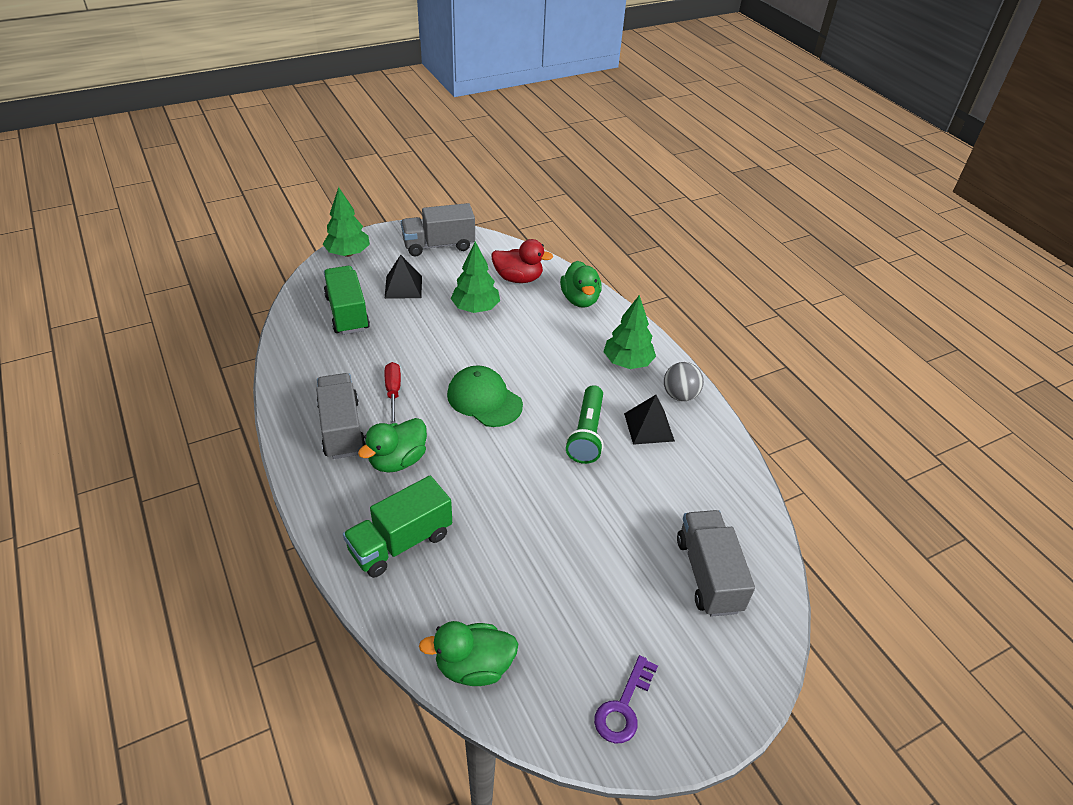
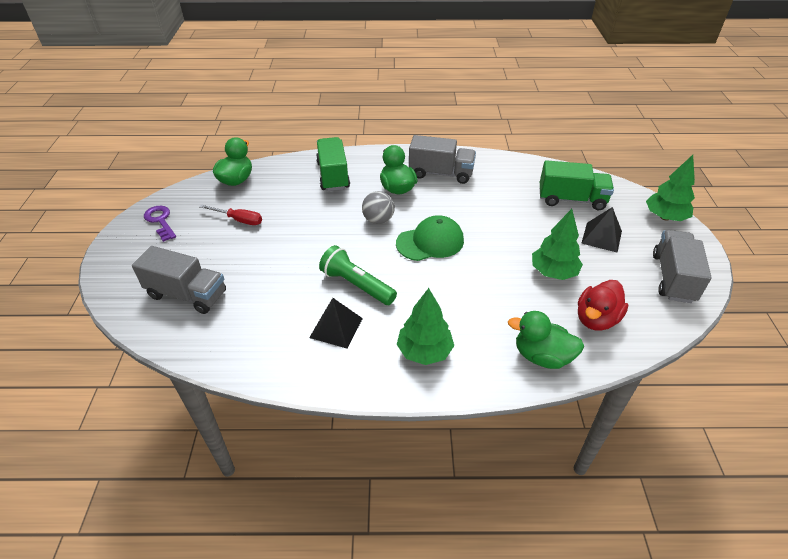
camera: 120 degrees right, 0 degrees up
(393, 392) = (464, 201): red screwdriver -> red screwdriver (239, 220)
(680, 395) = (357, 371): grey ball -> grey ball (378, 220)

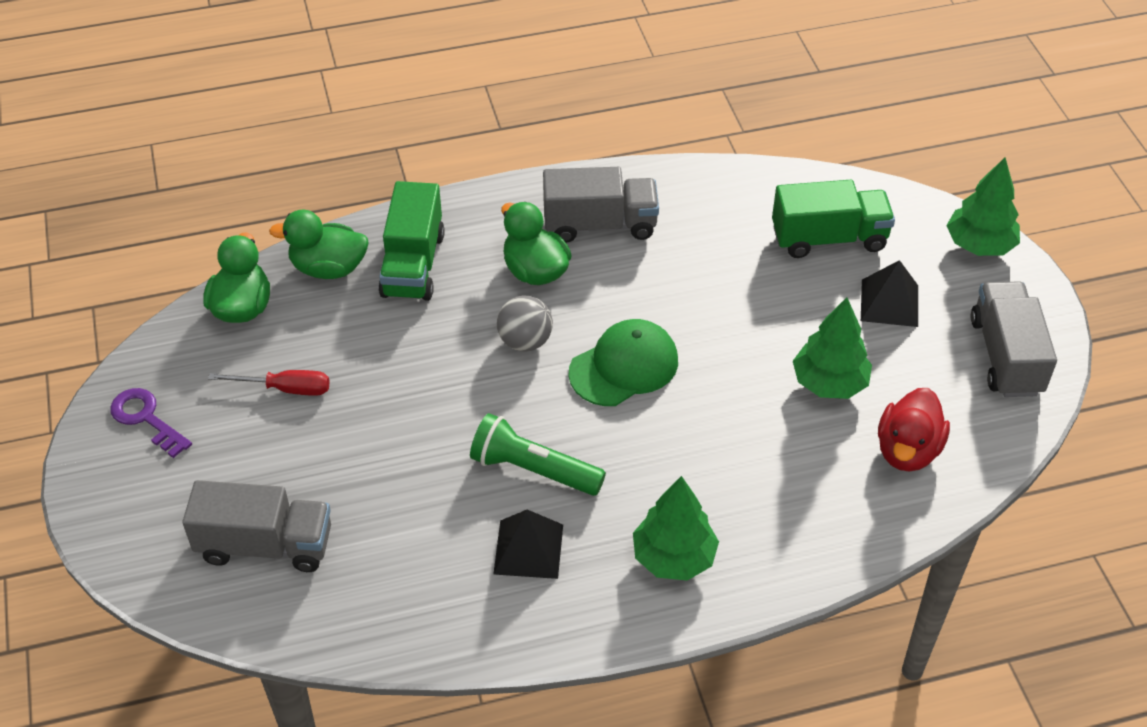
camera: 15 degrees left, 5 degrees up
(333, 175) = (413, 264): green truck -> green truck turned 150 degrees counterclockwise
(542, 356) = (843, 527): green duck -> green duck (328, 268)

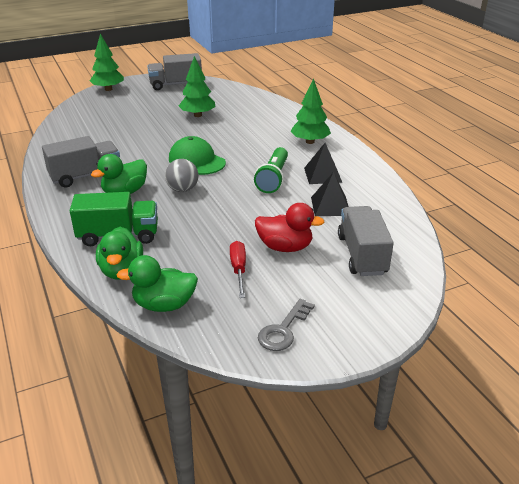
camera: 100 degrees left, 15 degrees down
(146, 418) = (283, 330): purple key -> grey key
(600, 224) = (85, 176): grey truck -> grey truck turned 75 degrees clockwise
(829, 238) = (102, 118): green truck -> none
(889, 303) = (146, 105): black pyramid -> black pyramid (330, 206)
(907, 450) = (232, 100): red duck -> red duck (285, 247)

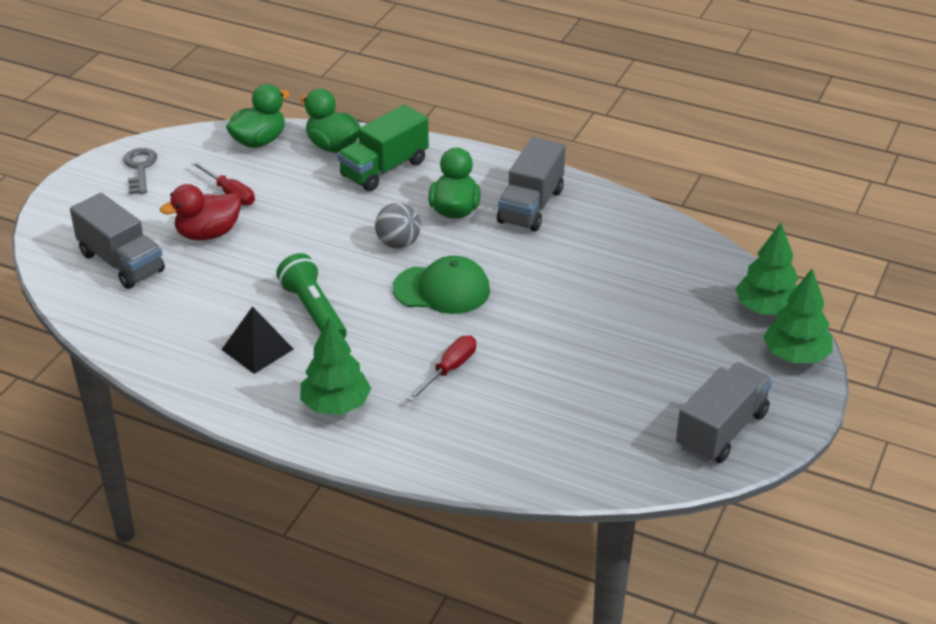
camera: 140 degrees right, 5 degrees up
(198, 115) = (567, 373): green tree -> green tree (766, 309)
(243, 134) = (449, 369): none -> red screwdriver
(330, 206) = (204, 305): black pyramid -> none

